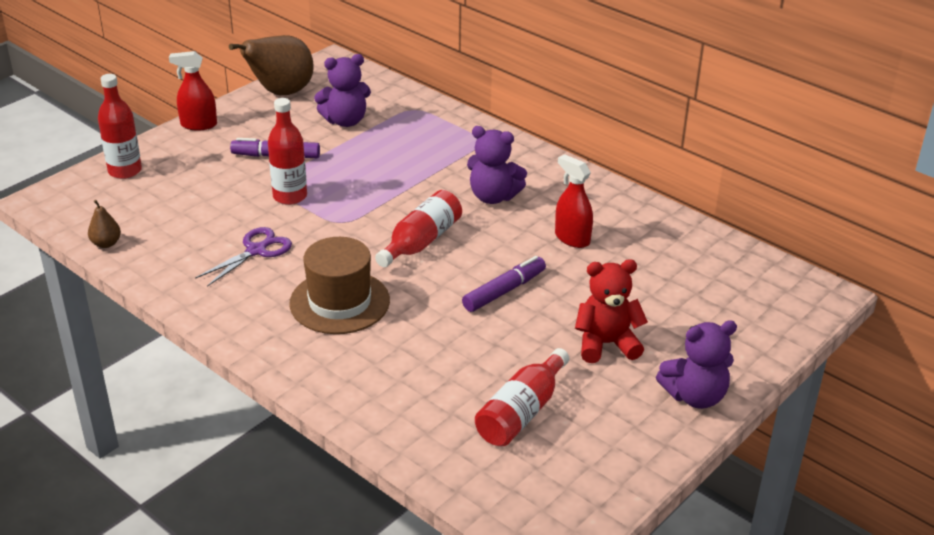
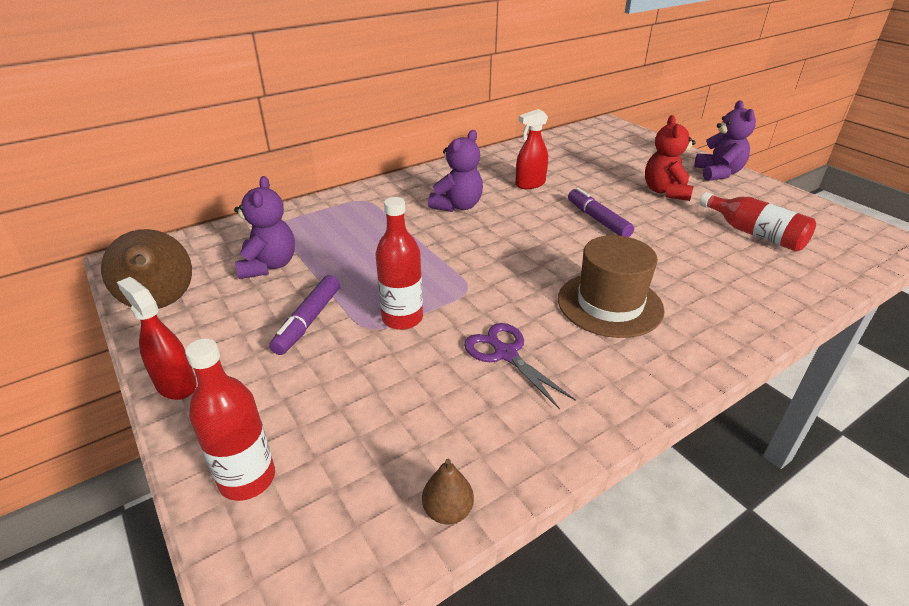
camera: 75 degrees left, 0 degrees up
(198, 125) = (176, 385): red spray bottle -> red spray bottle turned 120 degrees clockwise
(421, 242) = (517, 248): red bottle -> none

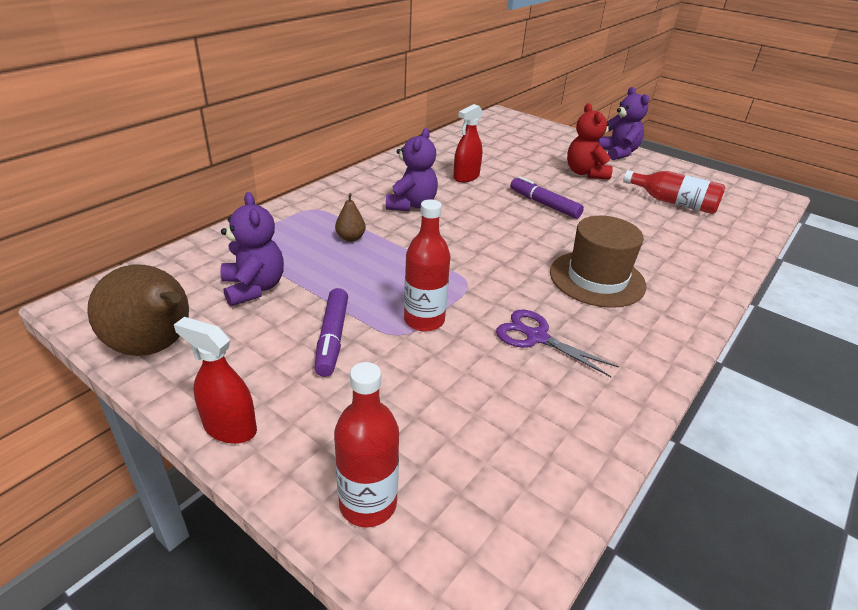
camera: 20 degrees left, 0 degrees up
(447, 511) = (570, 486): brown pear -> brown pear (350, 238)

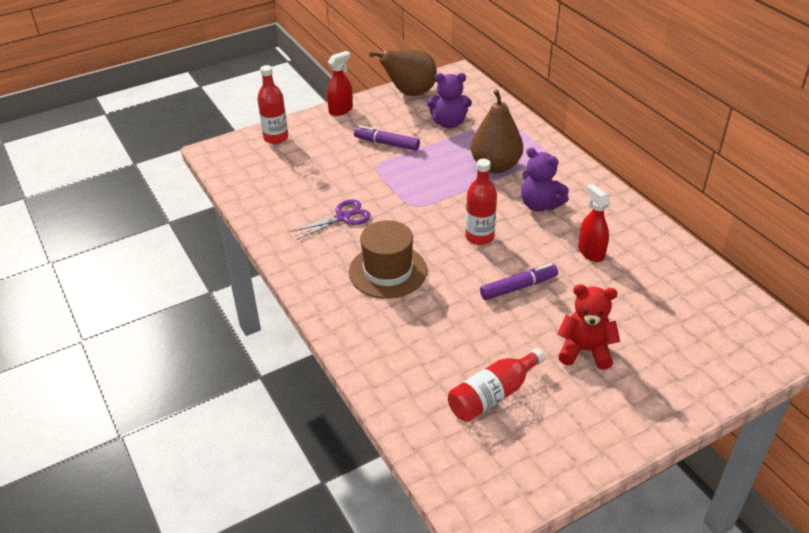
camera: 115 degrees right, 5 degrees up
(350, 238) = (495, 166): brown pear -> brown pear, size x2.26
(424, 320) = (384, 178): red bottle -> red bottle (479, 237)
(618, 153) = (644, 414): purple teddy bear -> none

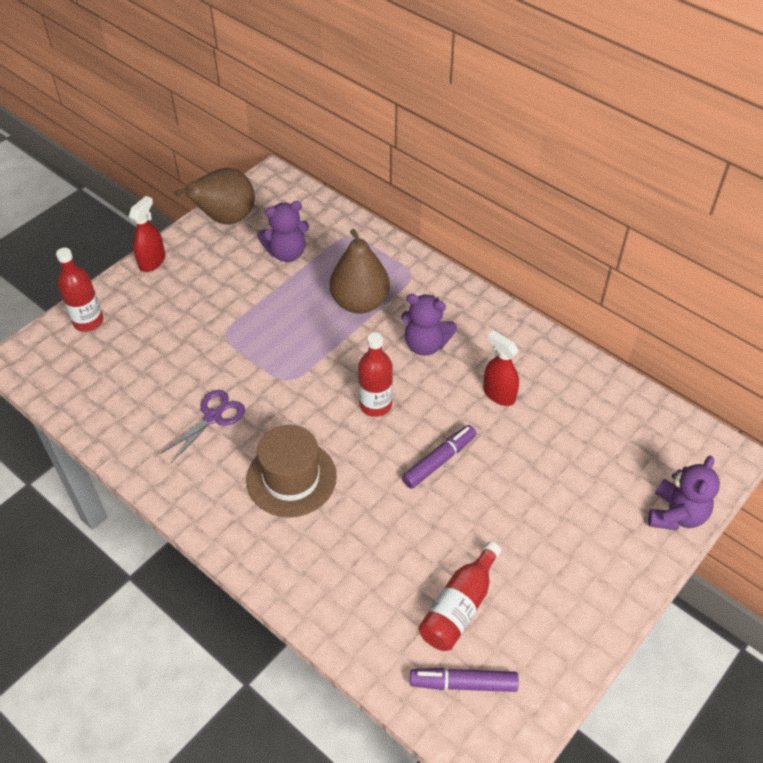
camera: 20 degrees left, 10 degrees up
(386, 143) = (225, 299): purple marker -> purple marker (463, 683)
(585, 350) = (533, 522): red teddy bear -> none
(726, 377) = (676, 514): none -> purple teddy bear

